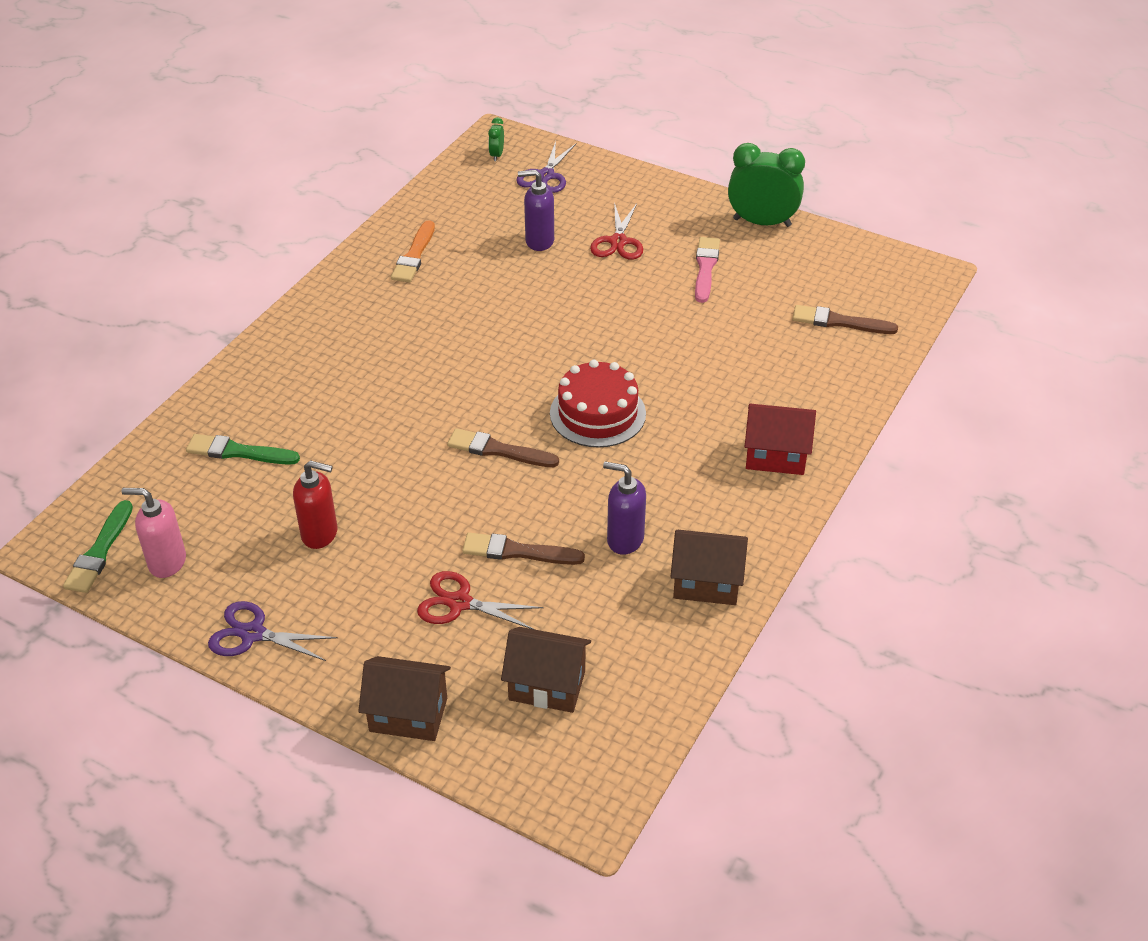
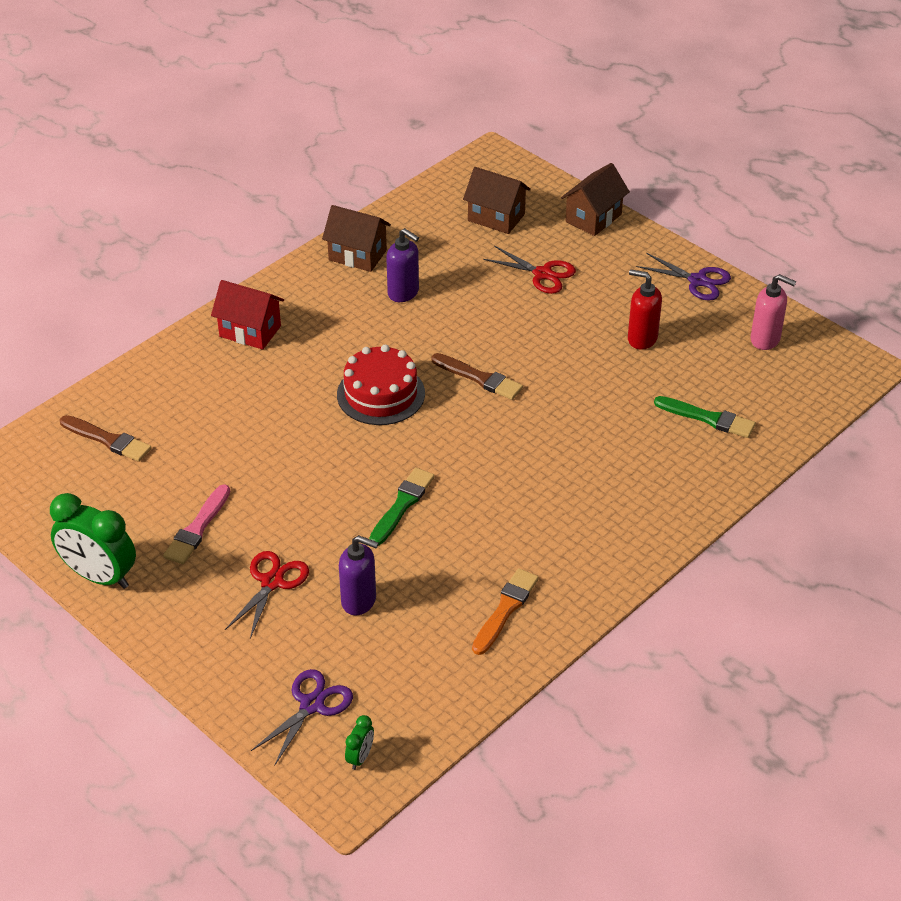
camera: 165 degrees left, 0 degrees up
(99, 551) = (821, 357): green brush -> green brush (402, 505)
(408, 714) = (593, 218): brown house -> brown house turned 75 degrees counterclockwise
(517, 551) = (489, 299): brown brush -> none

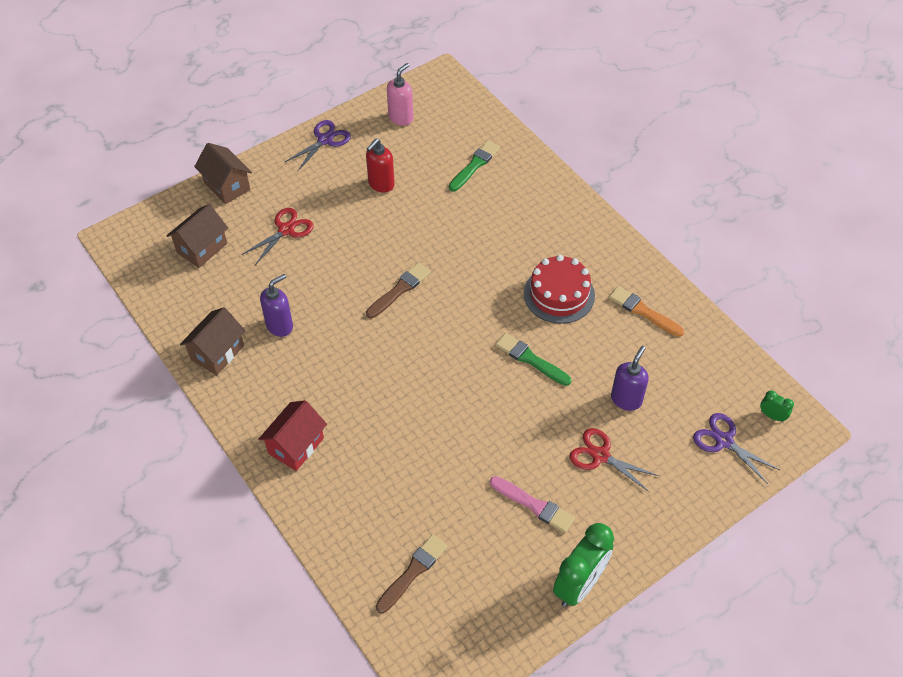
camera: 80 degrees left, 10 degrees up
(381, 394) = (402, 358): red cake -> red cake (559, 294)

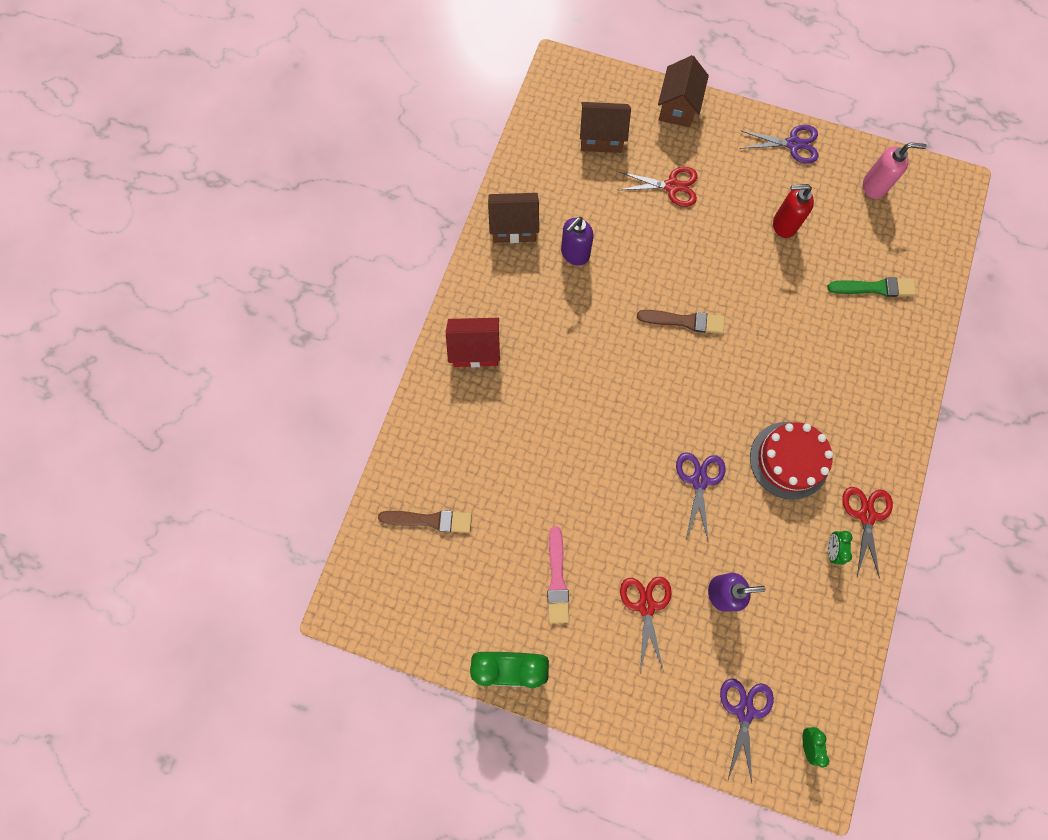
camera: 55 degrees right, 20 degrees up
(280, 326) = (574, 254): purple soap dispenser -> purple soap dispenser turned 120 degrees clockwise
(530, 359) = (699, 481): green brush -> purple scissors
(634, 275) = (866, 515): none -> red scissors
(643, 311) = (831, 549): orange brush -> green clock

